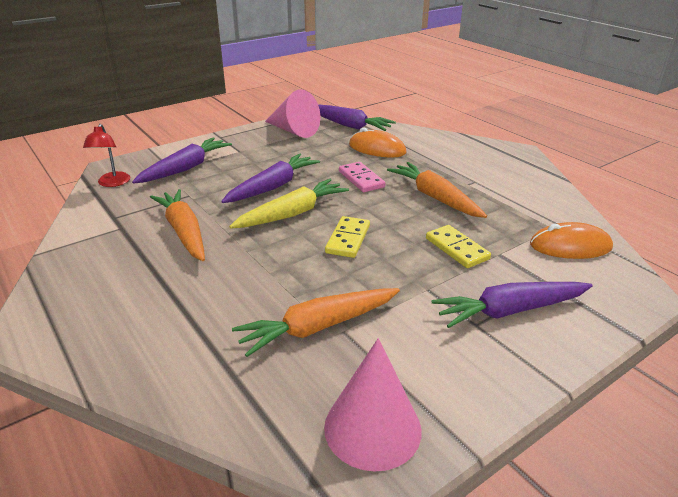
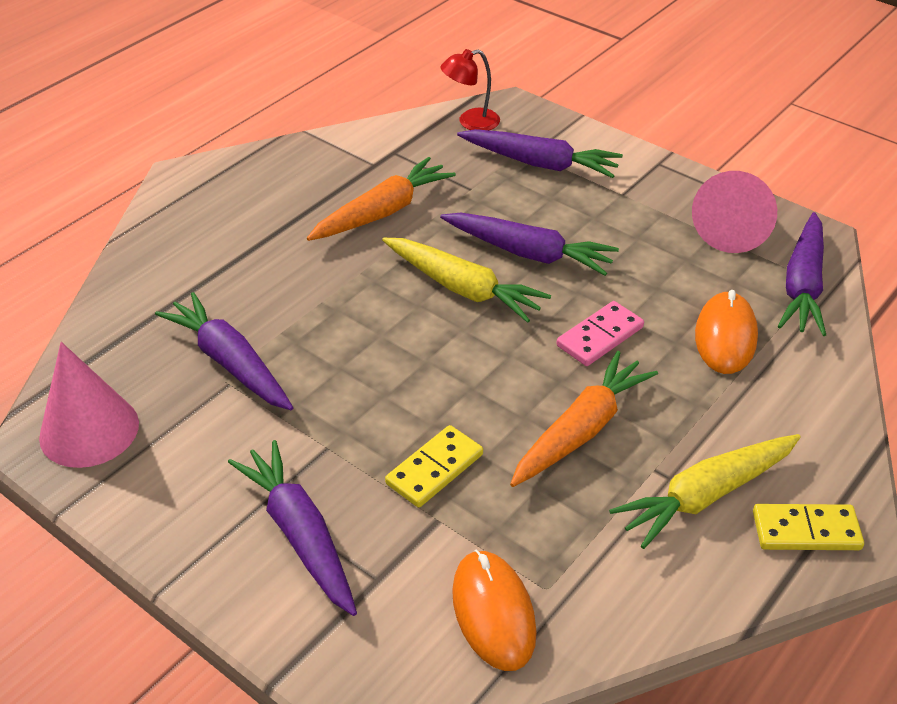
camera: 75 degrees right, 10 degrees up
(318, 327) = (230, 362): orange carrot -> purple carrot
(348, 239) = (418, 353): yellow domino -> yellow domino (806, 530)
(488, 175) = (706, 496): none -> yellow carrot

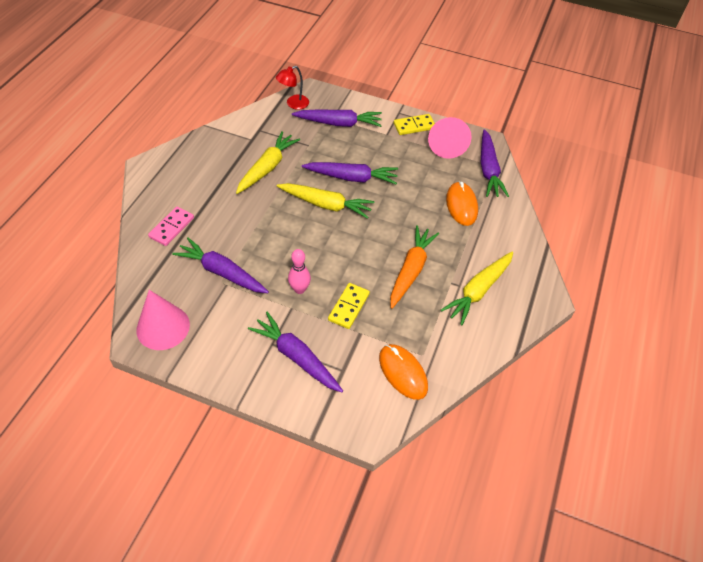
camera: 20 degrees left, 10 degrees up
(355, 419) = (299, 289): none -> pink bowling pin
(382, 212) = (267, 168): orange carrot -> yellow carrot
(599, 336) = (402, 218): pink domino -> pink domino (171, 227)
(806, 530) = (527, 297): yellow domino -> yellow domino (414, 126)

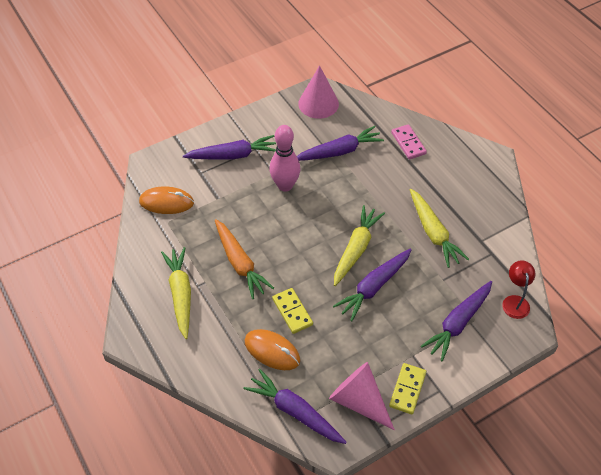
camera: 130 degrees right, 0 degrees up
(299, 289) = (285, 185): pink bowling pin -> pink bowling pin, size x1.55
(326, 204) = (356, 249): yellow carrot -> yellow carrot turned 150 degrees clockwise
(349, 307) = (244, 204): yellow domino -> yellow domino (292, 312)

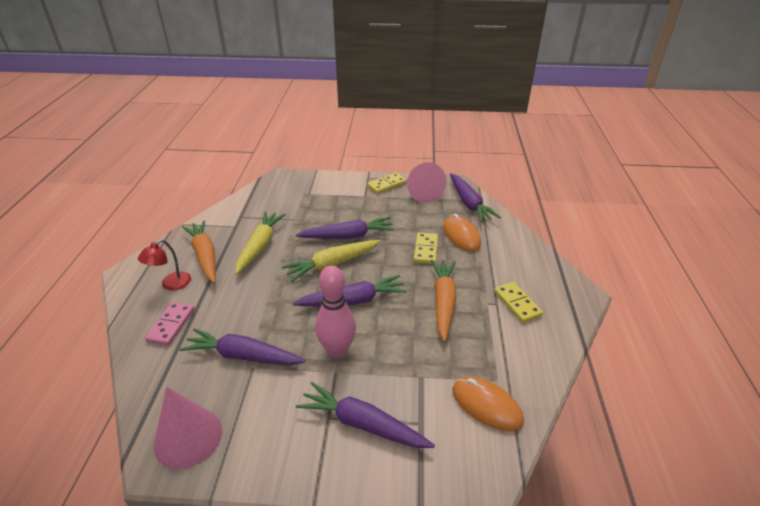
camera: 145 degrees left, 15 degrees down
(180, 294) = (517, 303): yellow carrot -> yellow domino
(458, 323) = (317, 196): purple carrot -> purple carrot (353, 300)
(462, 199) = (205, 256): none -> orange carrot
(515, 301) = (267, 190): red lamp -> red lamp (171, 284)

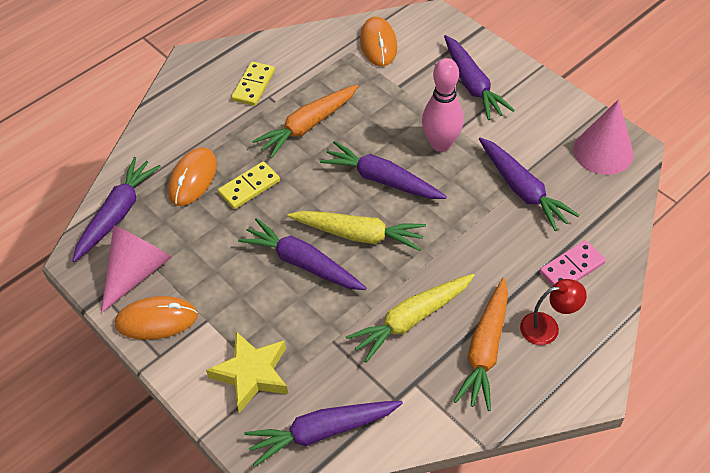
camera: 135 degrees left, 15 degrees up
(265, 193) = (322, 432): none -> purple carrot
(319, 192) = (251, 374): none -> yellow star
(386, 185) = (156, 320): yellow domino -> orange mouse

